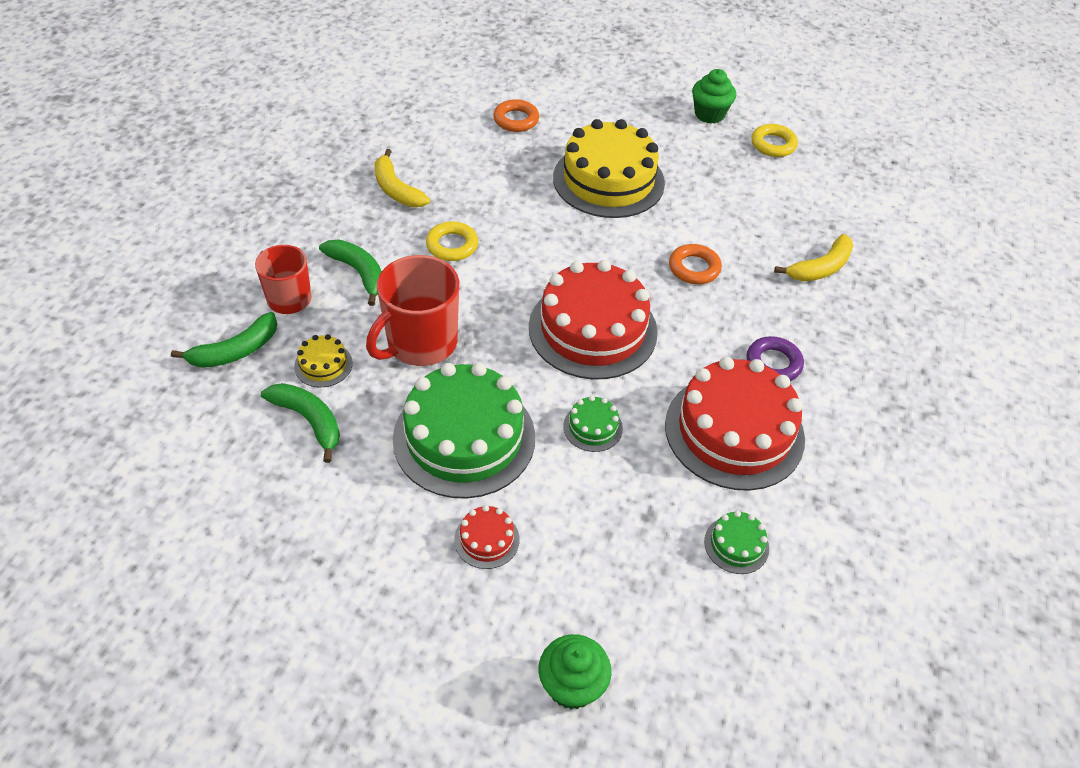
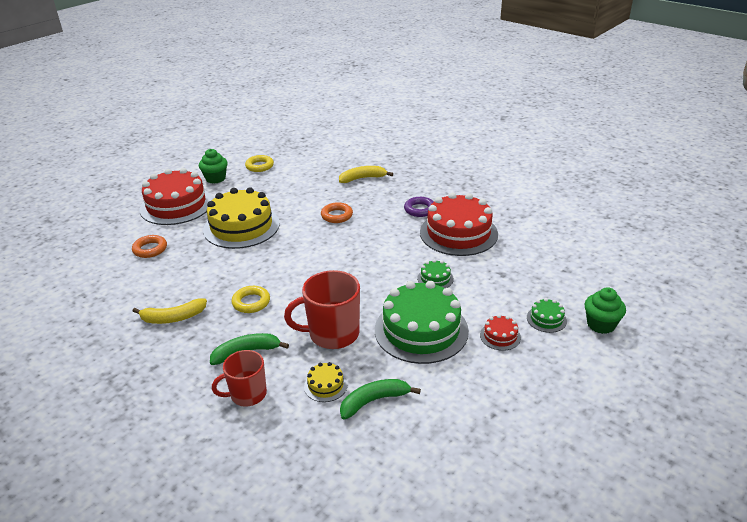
camera: 65 degrees left, 15 degrees down
(235, 351) = (284, 433): green banana -> none
(420, 343) = (332, 334): red mug -> red mug turned 105 degrees clockwise
(592, 329) = (362, 261): red cake -> red cake (176, 205)
(736, 545) = (529, 251): green cake -> green cake (546, 319)
(820, 268) = (363, 178): yellow banana -> yellow banana turned 90 degrees counterclockwise

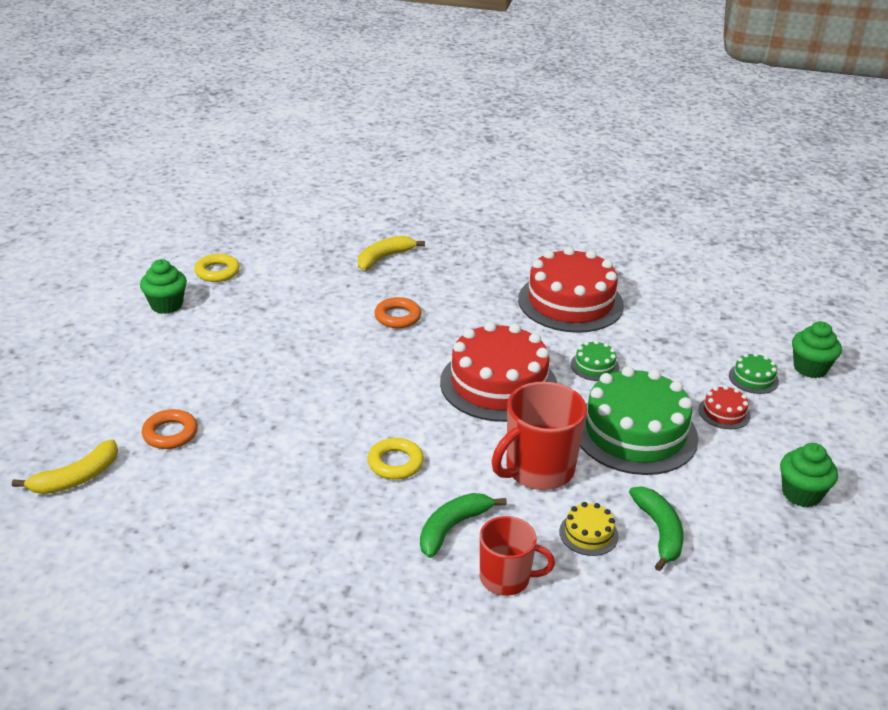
camera: 30 degrees left, 0 degrees up
(173, 318) = (307, 517): yellow banana -> yellow banana (76, 478)
(176, 205) = (144, 359): red cake -> red cake (498, 384)
(241, 226) = (278, 365): yellow cake -> none
(247, 394) = (506, 578): red mug -> red mug turned 120 degrees counterclockwise
(374, 401) = (659, 532): green banana -> green banana turned 135 degrees clockwise
(419, 209) = (497, 283): purple ring -> none
(505, 412) = (801, 494): none -> green cupcake

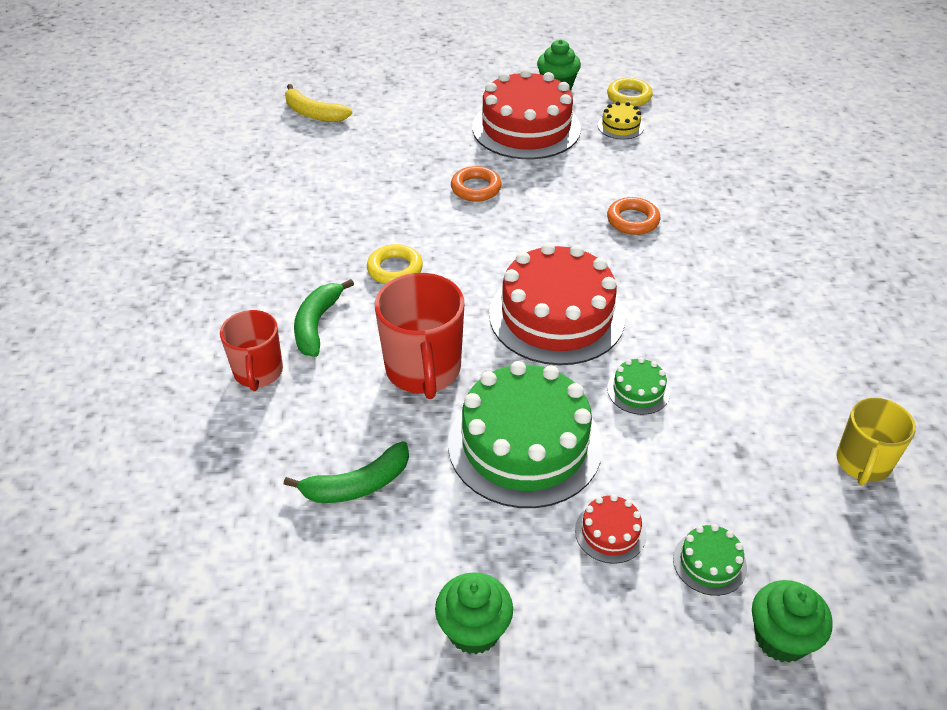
camera: 75 degrees right, 10 degrees up
(170, 433) = (382, 138): orange ring -> orange ring (476, 188)
(384, 258) = (738, 187): yellow banana -> none
(453, 528) = (317, 324): green banana -> green banana turned 105 degrees counterclockwise
(538, 470) = (423, 370): red mug -> red mug turned 135 degrees counterclockwise
(570, 302) = (763, 349): red cake -> red cake (526, 128)
(588, 534) = (337, 424): yellow cake -> yellow cake (620, 126)
(682, 298) = (862, 463): none -> yellow mug

